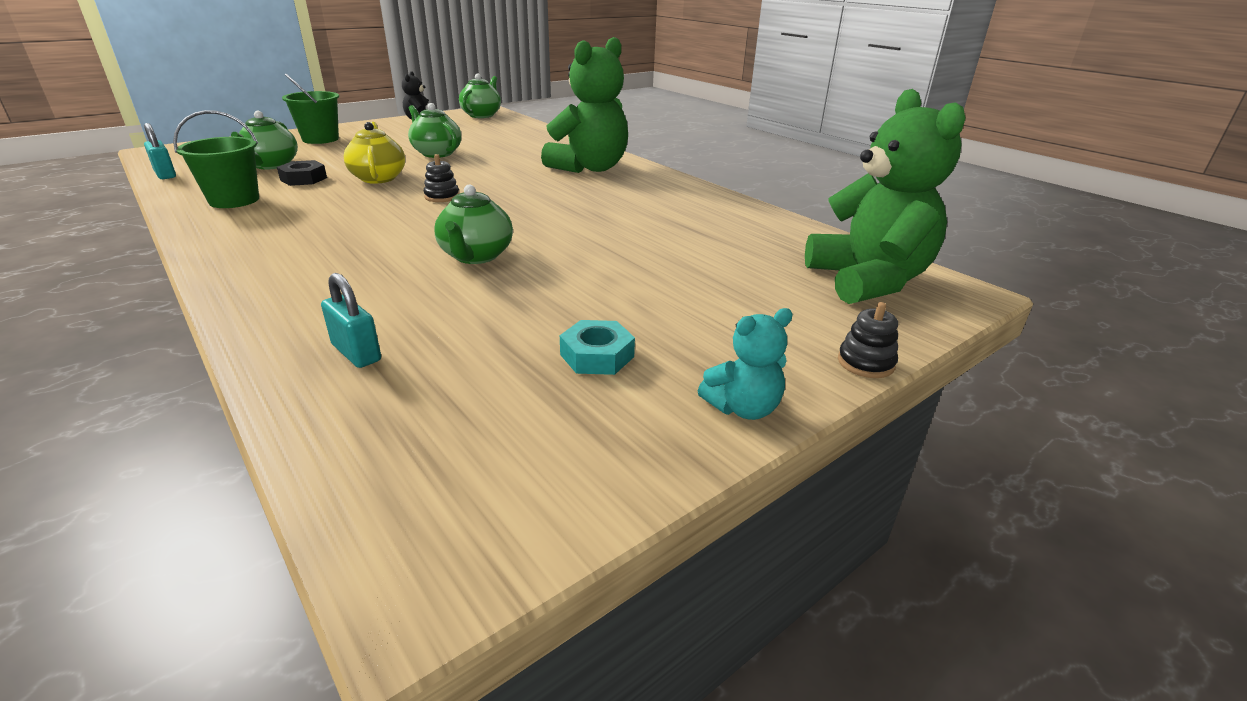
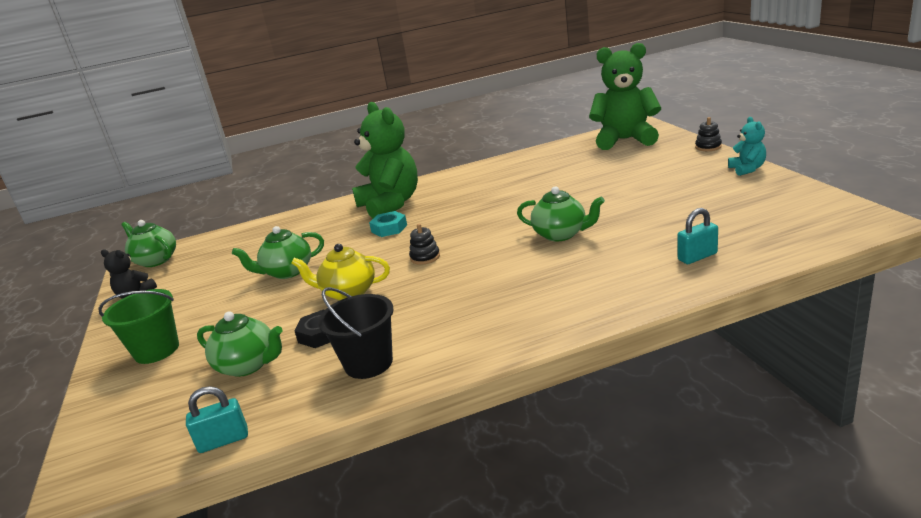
camera: 65 degrees left, 5 degrees down
(234, 200) = (368, 363): green bucket -> black bucket
(597, 356) = (701, 196): turquoise nut -> turquoise nut (389, 228)

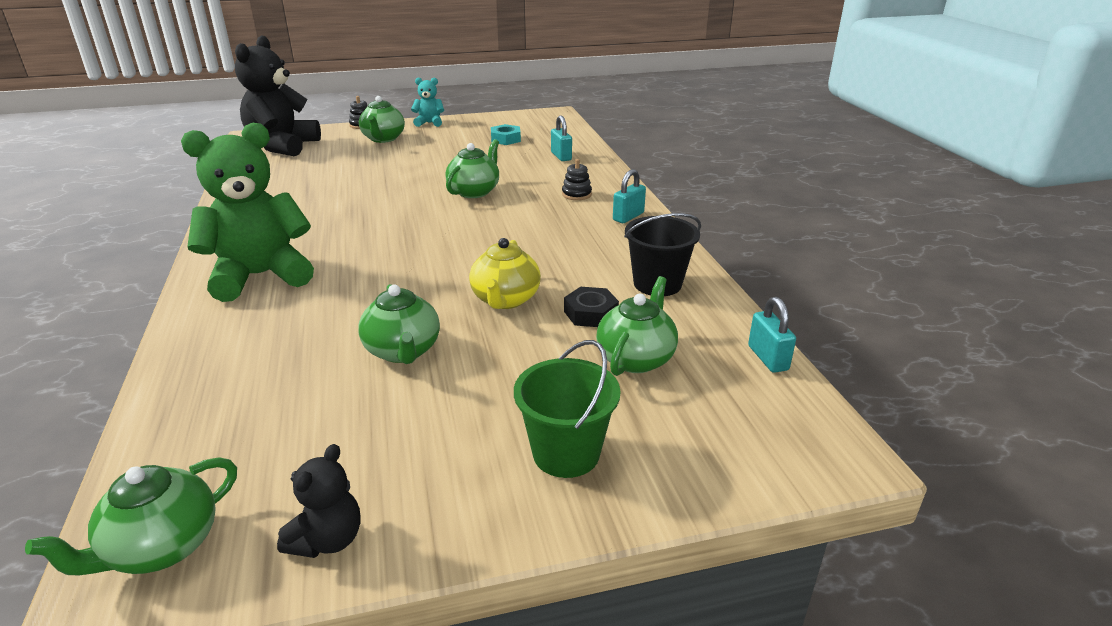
camera: 90 degrees left, 5 degrees up
(389, 228) = (346, 276): turquoise nut -> turquoise nut (505, 139)
(425, 257) = (457, 254): black stacking toy -> black stacking toy (576, 194)
(526, 327) = (628, 217): none -> turquoise padlock
(625, 140) = (283, 146): green teddy bear -> black teddy bear
(676, 165) = (383, 139): none -> green teapot

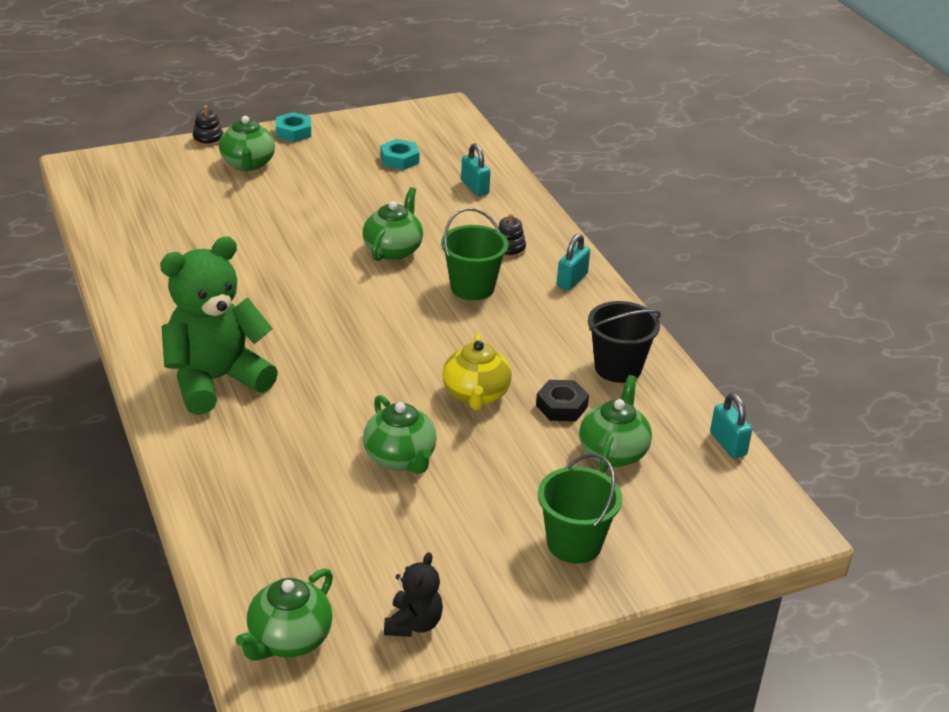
camera: 10 degrees left, 5 degrees up
(283, 146) = (128, 183): black teddy bear -> none
(429, 123) = (293, 132): turquoise teddy bear -> turquoise nut
(534, 218) = (472, 287): none -> green bucket

